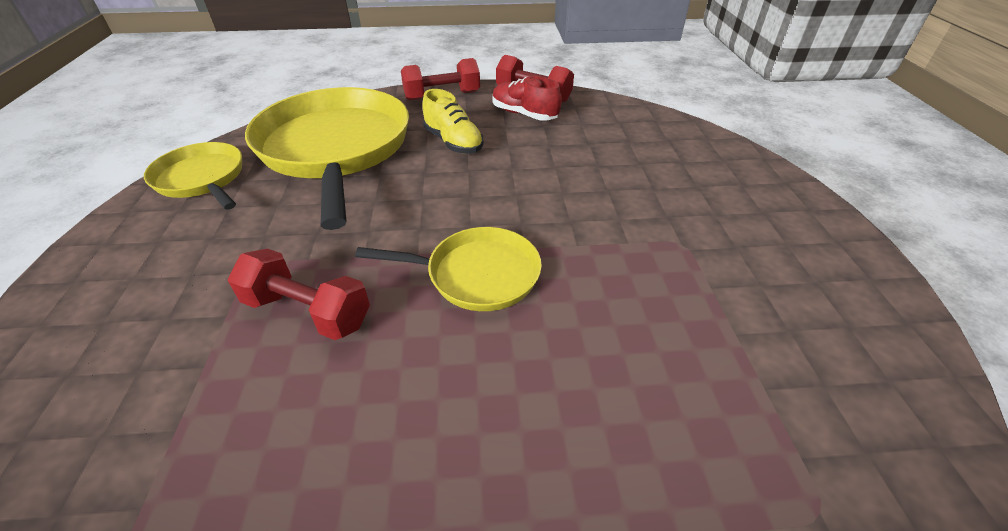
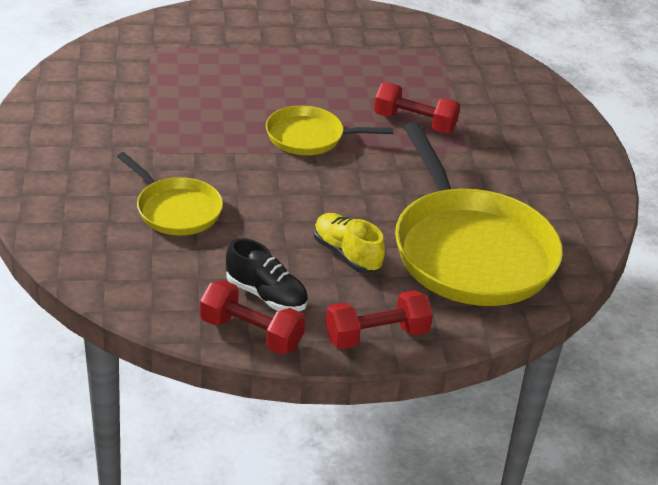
camera: 175 degrees right, 5 degrees down
(202, 179) = (574, 221): yellow pan -> yellow pan (176, 210)
(524, 114) = (266, 295): red shoe -> black shoe

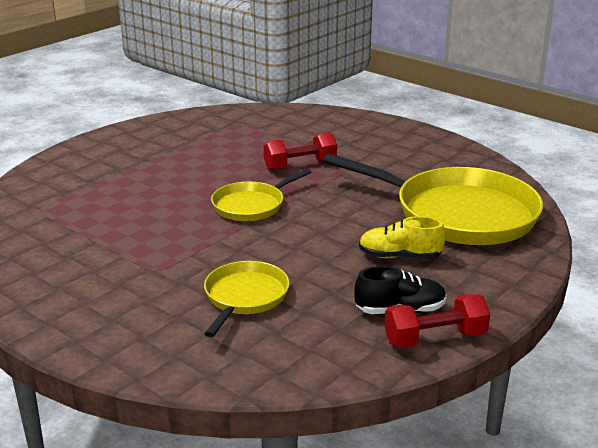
camera: 40 degrees left, 10 degrees down
(176, 210) = (245, 297): yellow pan -> yellow pan turned 75 degrees counterclockwise
(376, 335) = (501, 289): red dumbbell -> none

